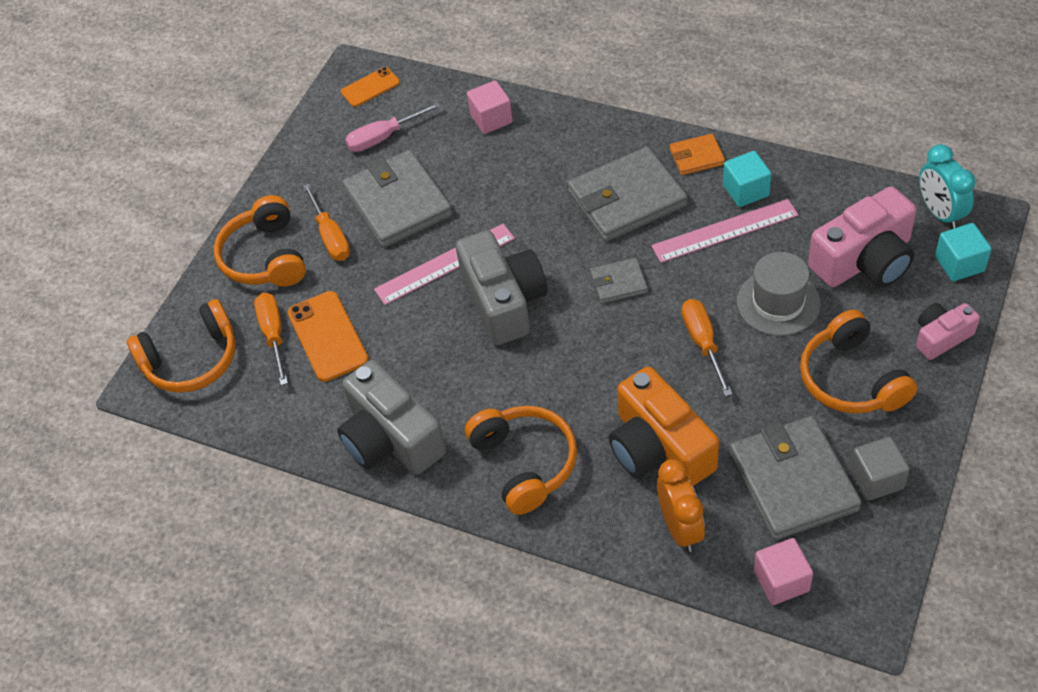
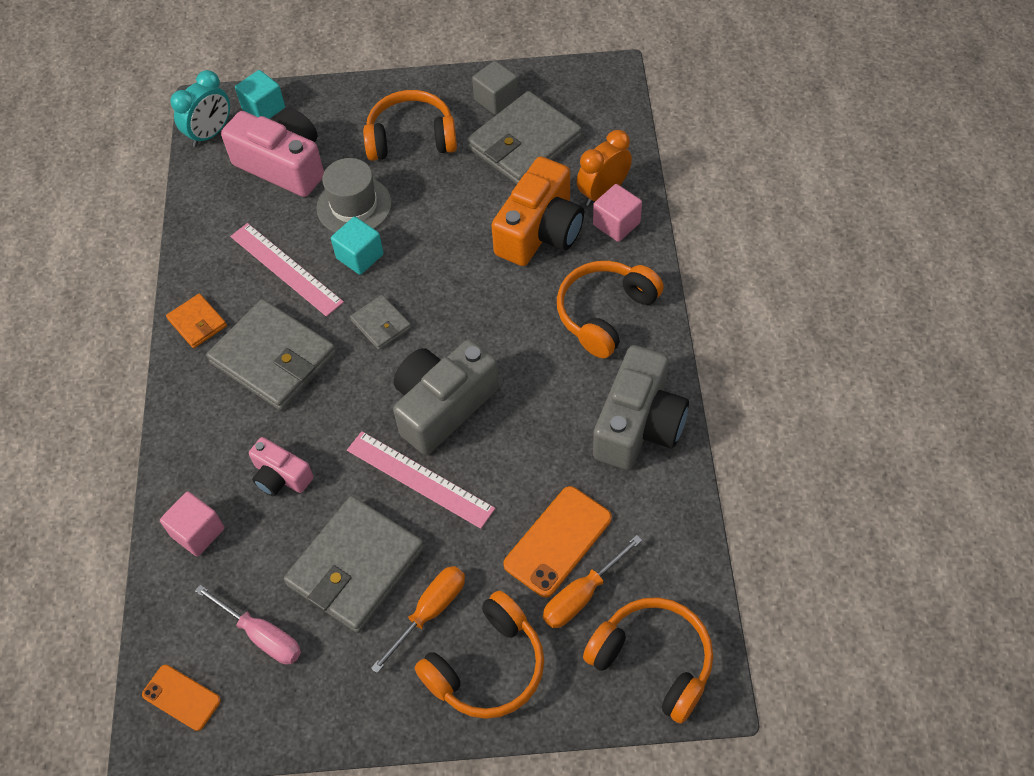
camera: 120 degrees left, 5 degrees up
(703, 343) = (420, 240): orange screwdriver -> none
(746, 191) = (230, 270): turquoise cube -> turquoise cube (360, 256)
(781, 581) = (611, 124): pink cube -> pink cube (616, 224)
(852, 379) = (411, 138): orange headphones -> orange headphones turned 135 degrees counterclockwise
(941, 337) = (345, 100): pink camera -> pink camera (281, 476)

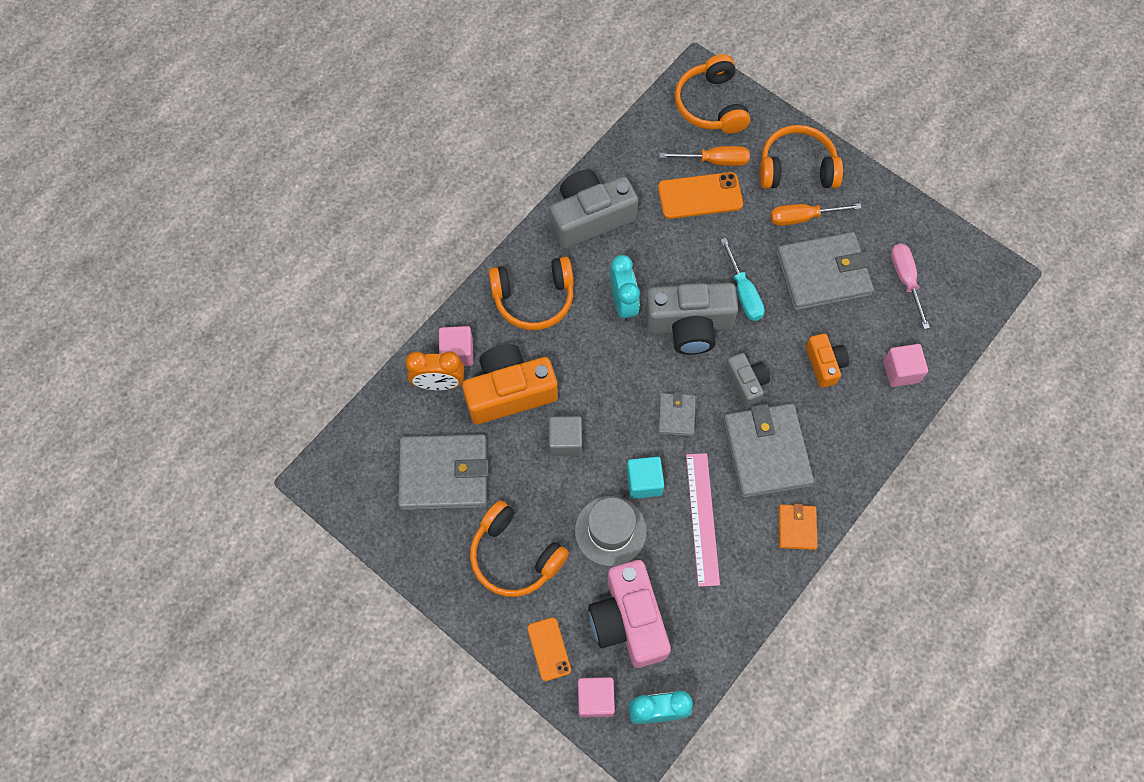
camera: 140 degrees left, 10 degrees up
(181, 697) = (973, 283): orange phone -> orange phone (549, 649)
(263, 108) = (595, 699): turquoise cube -> pink cube
(281, 476) = (824, 364): pink camera -> orange camera
(342, 399) = (746, 383): none -> grey camera
(419, 479) = (743, 293): pink ruler -> turquoise screwdriver
(496, 99) = (421, 534): grey cube -> grey cube (565, 441)
(523, 375) = (623, 303): none -> turquoise clock

